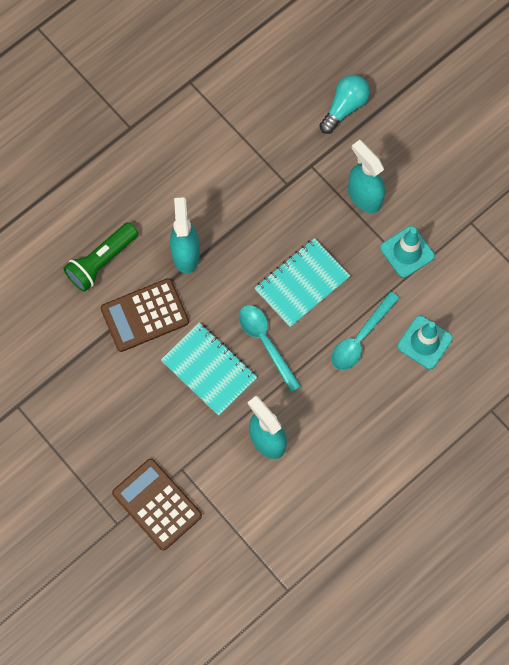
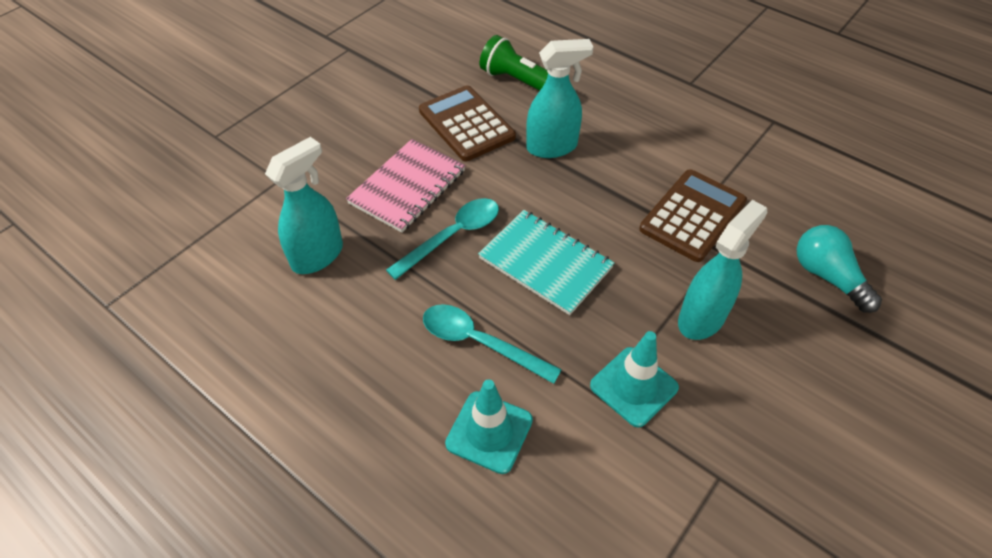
camera: 80 degrees right, 20 degrees down
(157, 504) = (235, 164): brown calculator -> brown calculator (692, 215)
(209, 369) = (407, 187): turquoise notebook -> pink notebook
(345, 107) = (827, 277): turquoise light bulb -> turquoise light bulb turned 150 degrees counterclockwise

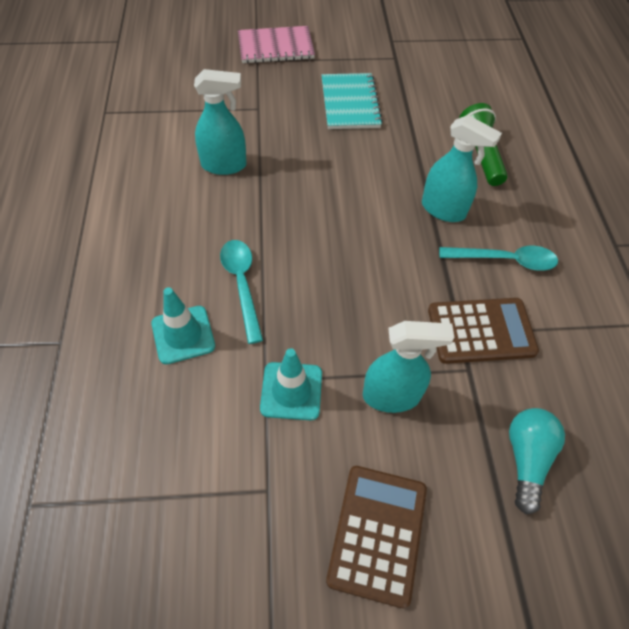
camera: 45 degrees right, 5 degrees up
(407, 187) = (320, 165): pink notebook -> pink notebook (275, 47)
(452, 236) = (307, 214): turquoise spoon -> turquoise spoon (505, 260)
(466, 124) = (406, 154): brown calculator -> brown calculator (377, 533)
(545, 263) = (339, 275): turquoise notebook -> turquoise notebook (350, 103)

